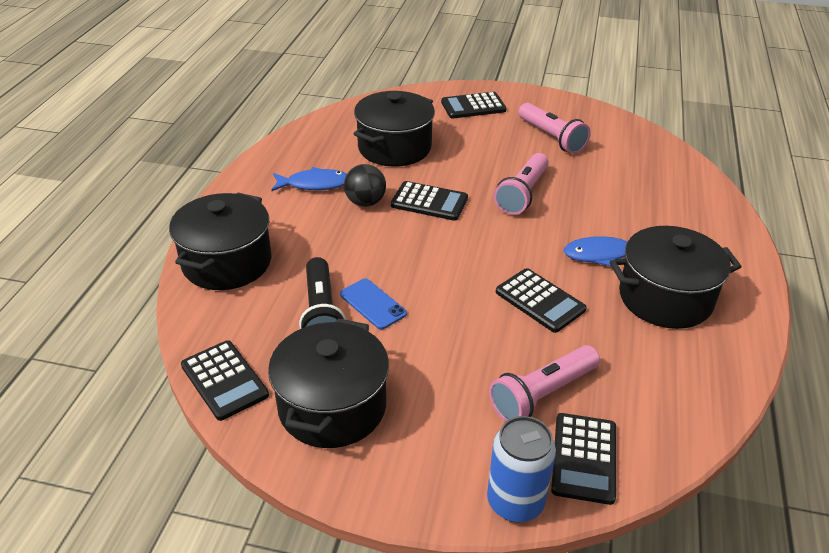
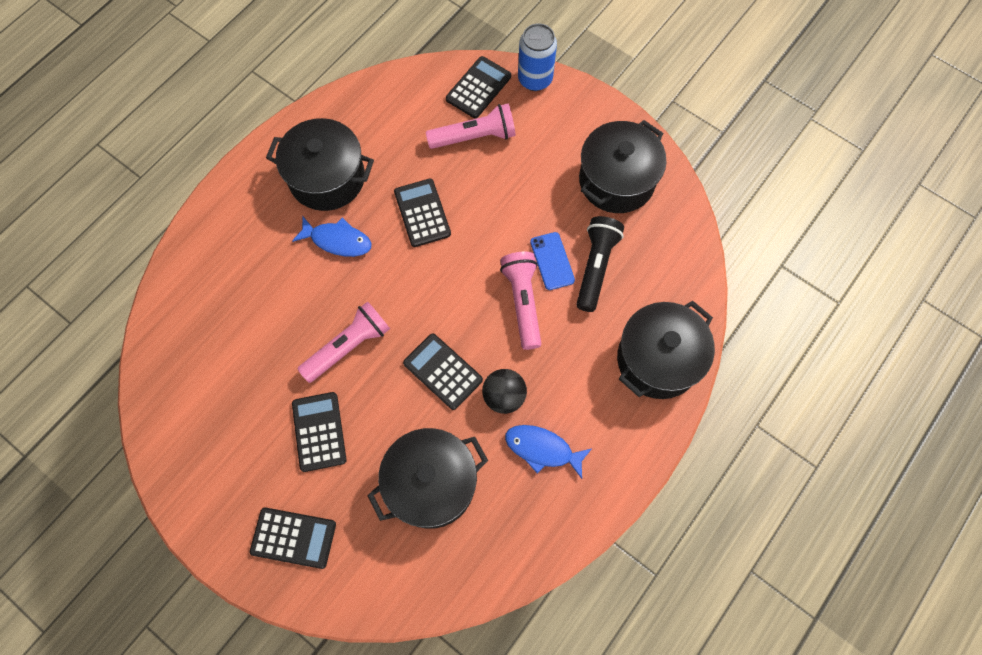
camera: 155 degrees left, 30 degrees up
(224, 380) = (684, 231): black calculator -> black calculator (319, 431)
(551, 138) = (252, 430): pink flashlight -> pink flashlight (523, 302)

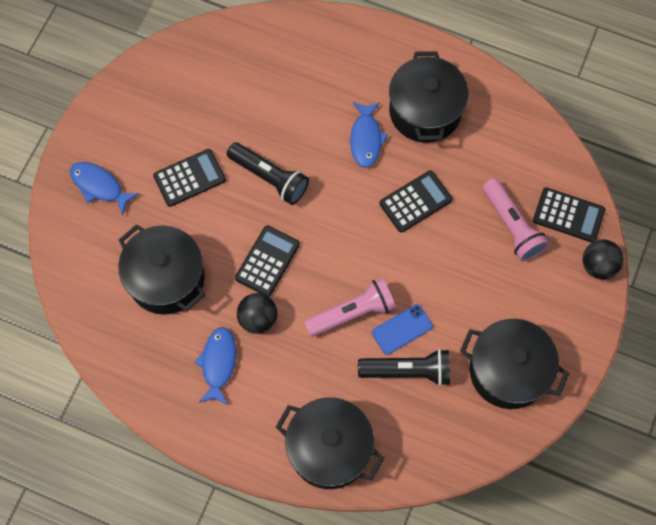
camera: 75 degrees right, 0 degrees up
(293, 537) = (99, 186): black calculator -> blue fish
(348, 346) = (269, 178): pink flashlight -> black flashlight
(535, 79) = (598, 265): blue can -> black ball

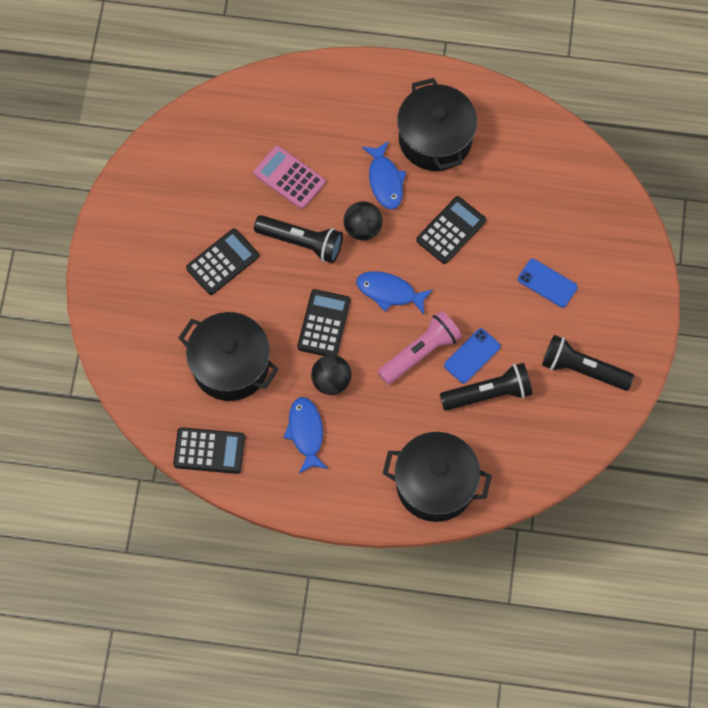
camera: 15 degrees left, 0 degrees up
(99, 186) = (135, 292): blue fish -> blue fish (389, 292)
(276, 114) = (289, 178): none -> pink calculator
(495, 276) = (547, 283): none -> blue phone
(508, 371) = (582, 369): black pot -> black flashlight
(512, 226) = (550, 231): pink flashlight -> none
(568, 215) = (601, 207): black calculator -> black calculator (209, 451)
(598, 265) = (641, 248): black ball -> black ball (362, 228)

